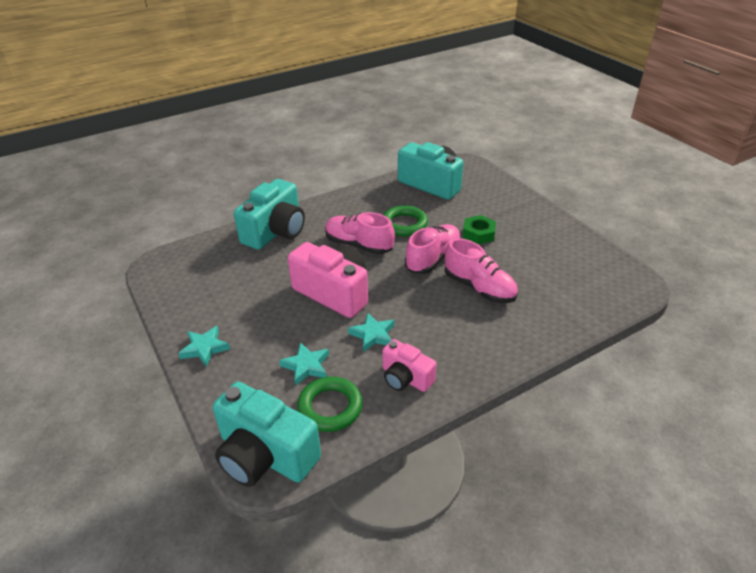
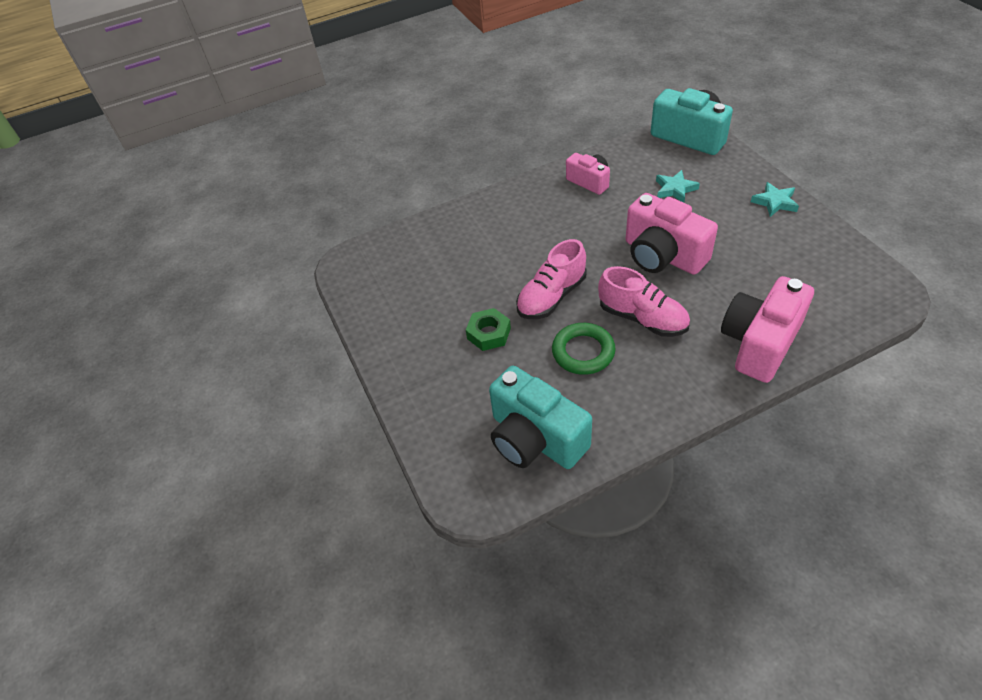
camera: 170 degrees left, 10 degrees up
(275, 232) = (759, 343): turquoise camera -> pink camera
(330, 407) = (649, 162): green ring -> none
(373, 335) = (618, 214): turquoise star -> none
(479, 288) = (508, 260): pink shoe -> none

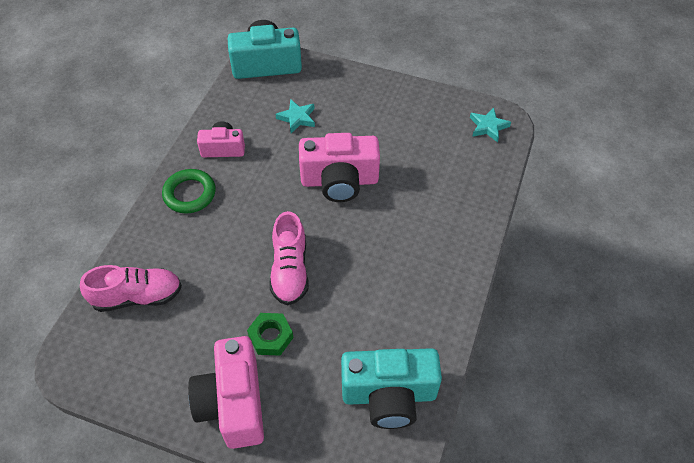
camera: 50 degrees left, 5 degrees up
(583, 352) = (357, 300): green ring -> green ring (189, 194)
(642, 318) = (372, 243): pink shoe -> pink shoe (137, 296)
(759, 343) = (463, 209): pink camera -> pink camera (233, 403)
(775, 202) = (376, 90): turquoise star -> turquoise star (488, 127)

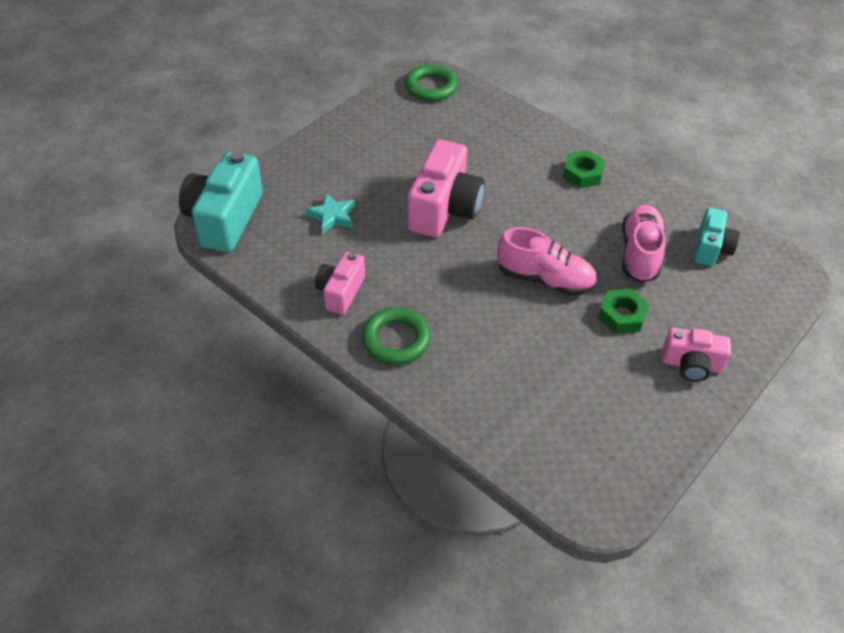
camera: 70 degrees left, 5 degrees down
(137, 296) = (528, 422): pink shoe -> pink shoe (639, 253)
(233, 403) = (691, 365): pink camera -> pink camera, size x0.58
(389, 395) = (711, 248): turquoise camera -> turquoise camera, size x0.58
(437, 266) = (582, 174): none -> green nut
(488, 127) = (431, 87): turquoise star -> green ring

